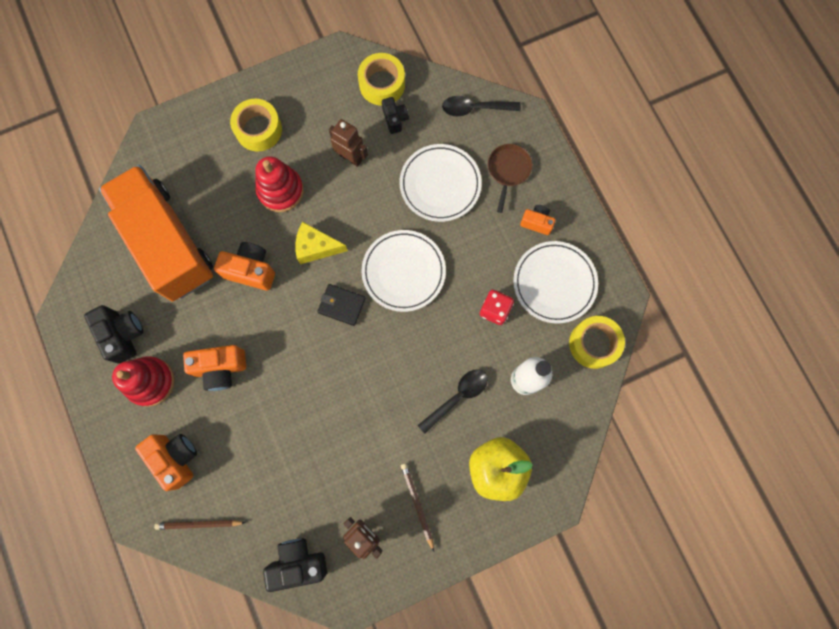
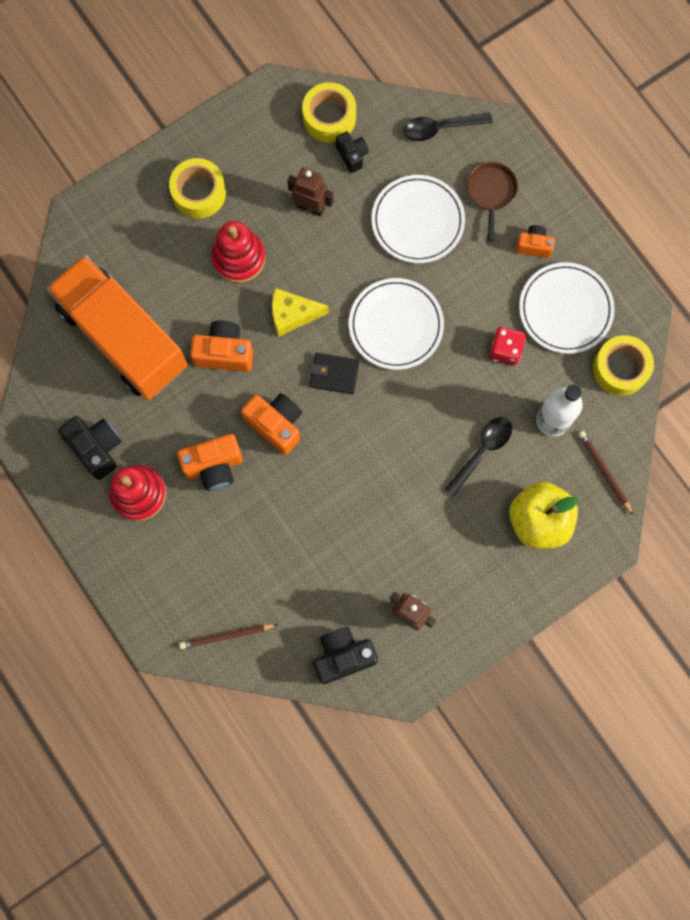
camera: 10 degrees left, 0 degrees up
(176, 458) = (185, 571): orange camera -> orange camera (276, 425)
(417, 504) = (460, 573): brown pencil -> brown pencil (604, 472)

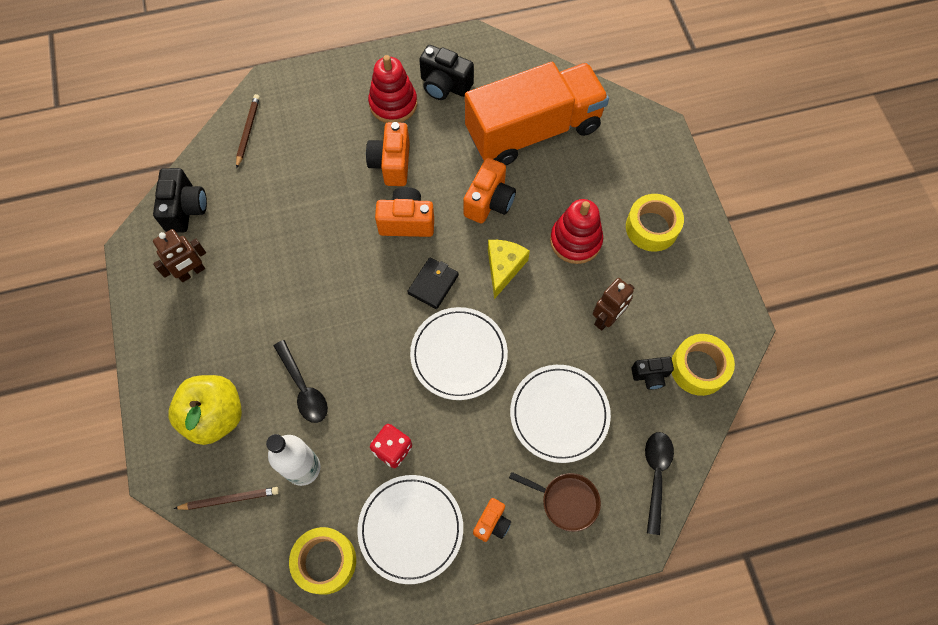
camera: 110 degrees right, 10 degrees down
(96, 448) = (444, 86): black camera -> black camera turned 45 degrees clockwise
(276, 425) = (407, 222): orange camera -> orange camera turned 150 degrees counterclockwise

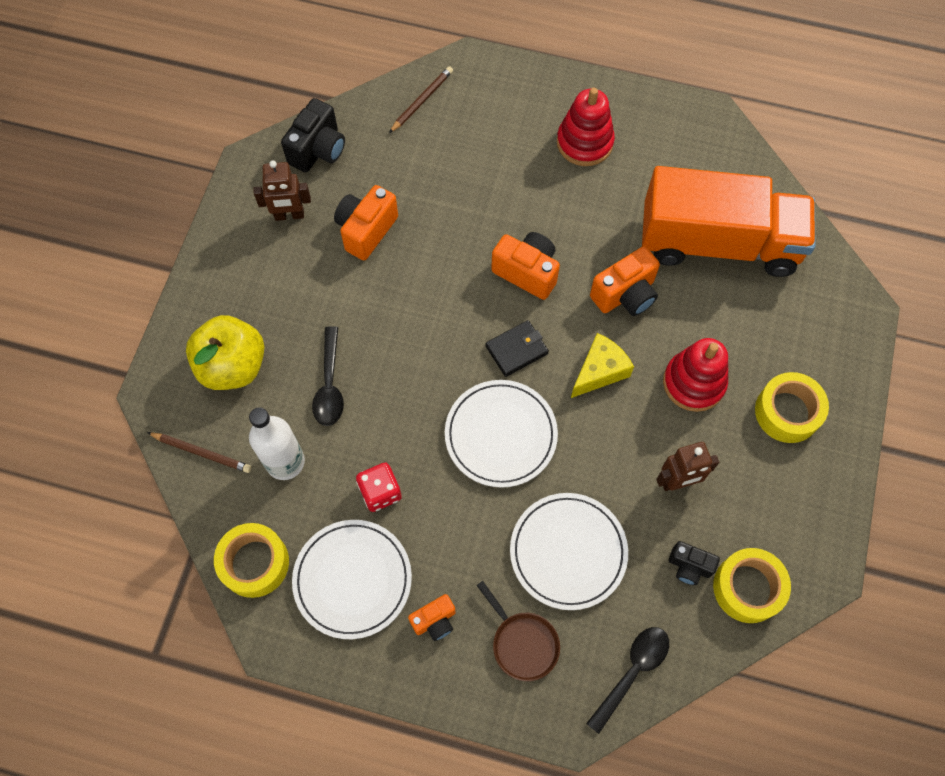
camera: 30 degrees right, 0 degrees up
(391, 164) = (546, 204): orange camera -> orange camera (366, 230)
(444, 86) = (650, 149): black camera -> none

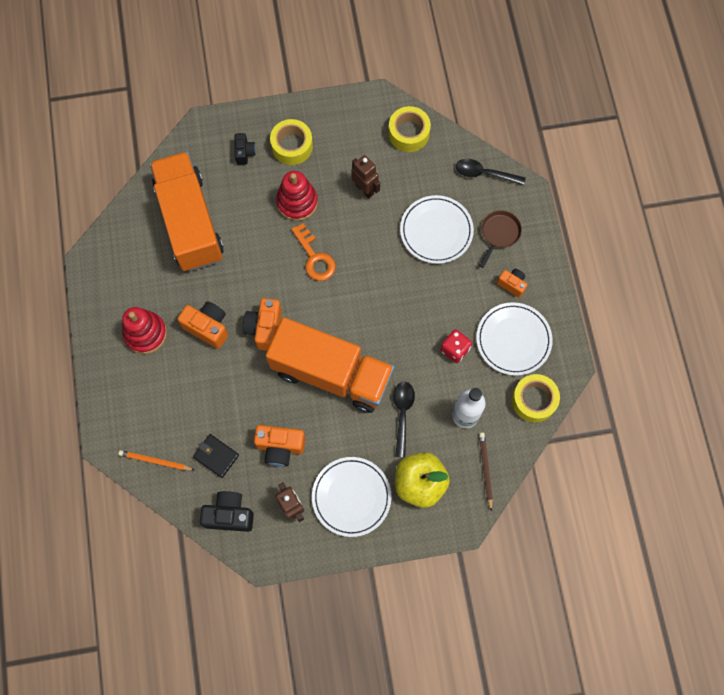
camera: 115 degrees left, 5 degrees up
(330, 385) = (402, 414): black spoon -> black spoon turned 60 degrees counterclockwise
(422, 101) = (155, 461): brown pencil -> orange pencil
(428, 324) = (331, 373): none -> orange truck
(501, 435) = (384, 297): white plate -> white plate (351, 497)
(516, 350) = (323, 312): black wallet -> black wallet (216, 456)
(599, 371) = (315, 257): yellow cheese -> orange key
(625, 295) = (254, 263): orange camera -> orange camera (208, 327)
(689, 566) = (412, 166): black camera -> black camera (245, 153)

